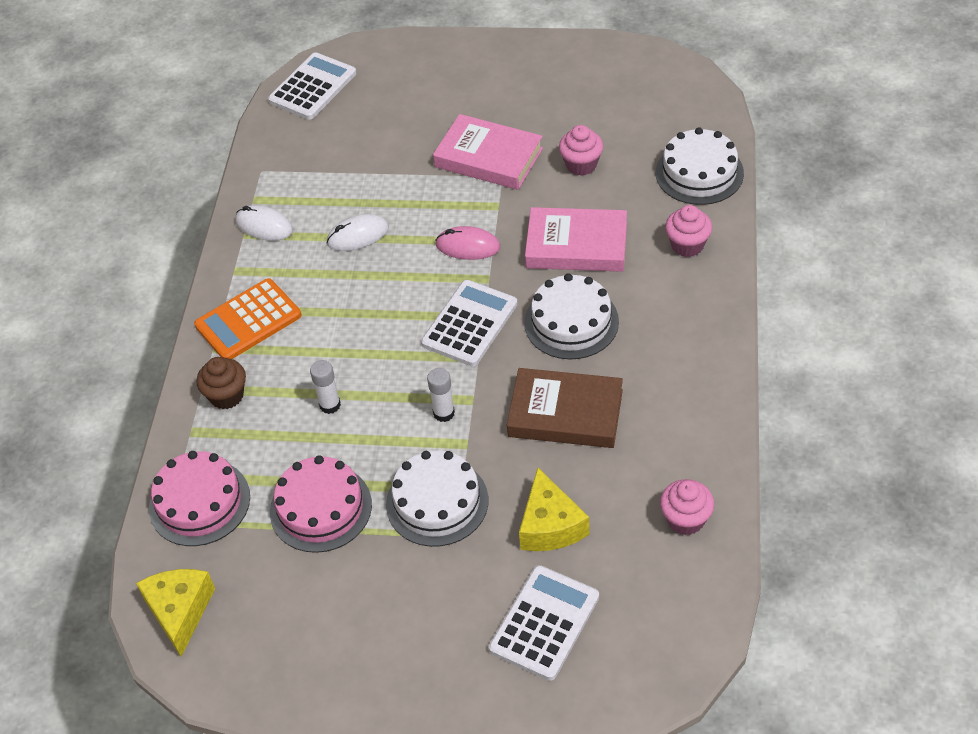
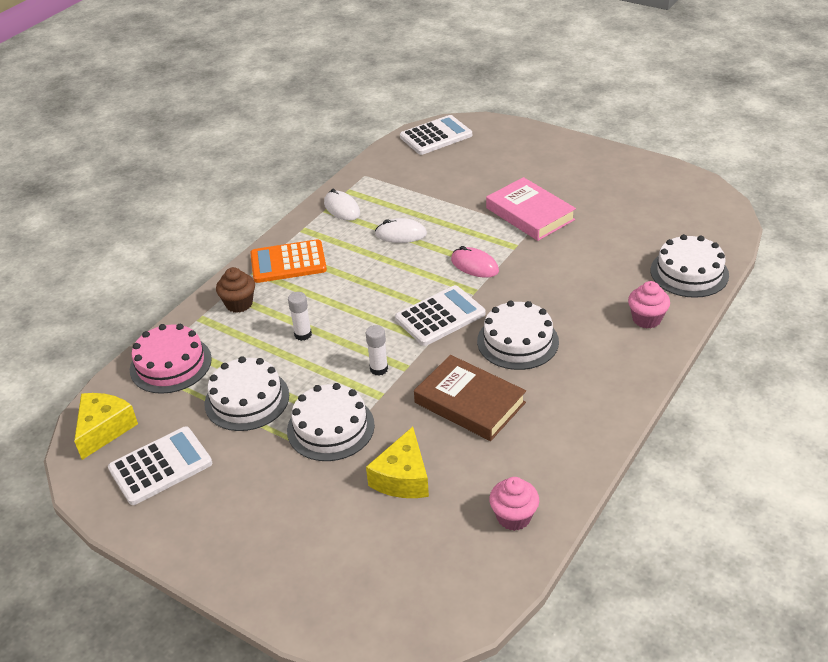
camera: 25 degrees right, 10 degrees down
(321, 508) = (247, 399): pink cake -> white cake
(544, 623) = (349, 547): white calculator -> white calculator (160, 466)
(576, 245) = (557, 291): pink book -> none
(581, 165) = (597, 239): pink cupcake -> none

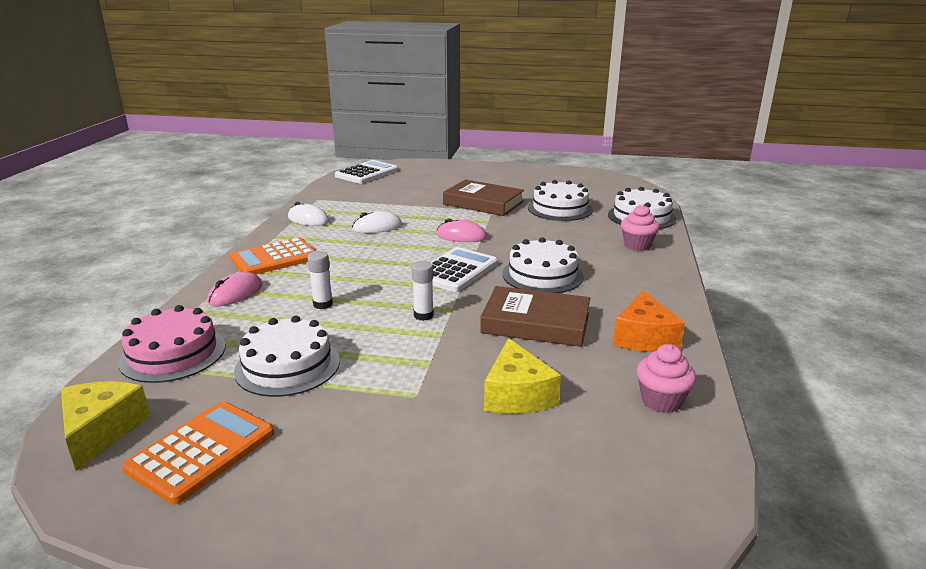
camera: 25 degrees left, 15 degrees down
(160, 466) = (202, 451): white calculator -> orange calculator
(239, 304) = (235, 294): brown cupcake -> pink mouse
(330, 427) = (404, 370): white cake -> white cake (560, 209)
(530, 214) = (483, 203): pink book -> brown book
(554, 445) = (644, 337): none -> orange cheese

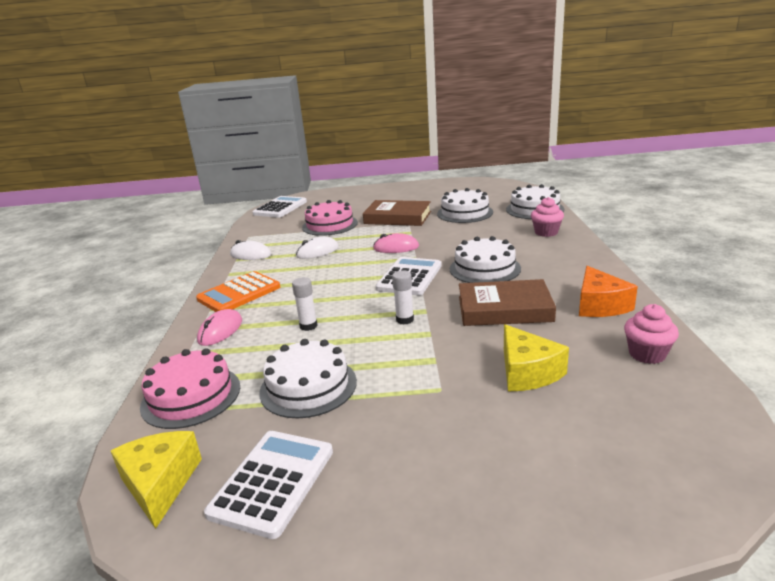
camera: 10 degrees left, 0 degrees up
(202, 451) = (273, 482): orange calculator -> white calculator
(407, 200) = (330, 225): none -> pink cake

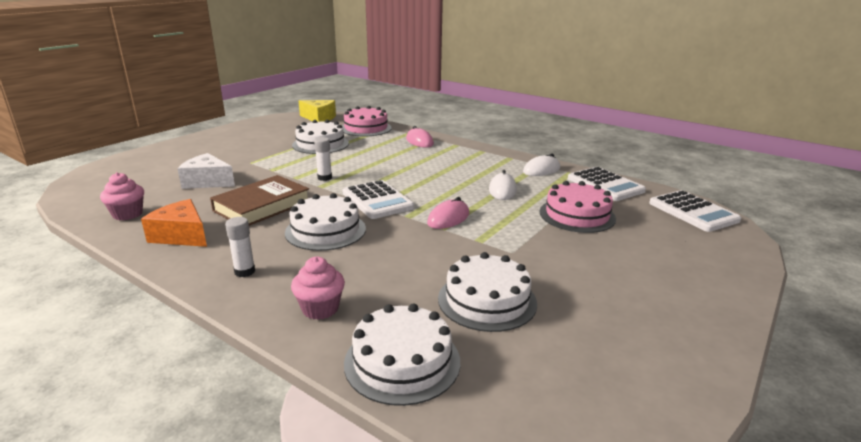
camera: 125 degrees right, 0 degrees up
(239, 293) = (465, 153): orange calculator -> none
(273, 482) = (280, 128): white calculator -> white calculator (605, 185)
(308, 326) = (377, 157): white glue stick -> white glue stick (244, 271)
(397, 218) = (542, 253): brown book -> none
(527, 372) = (207, 182): yellow cheese -> white cheese

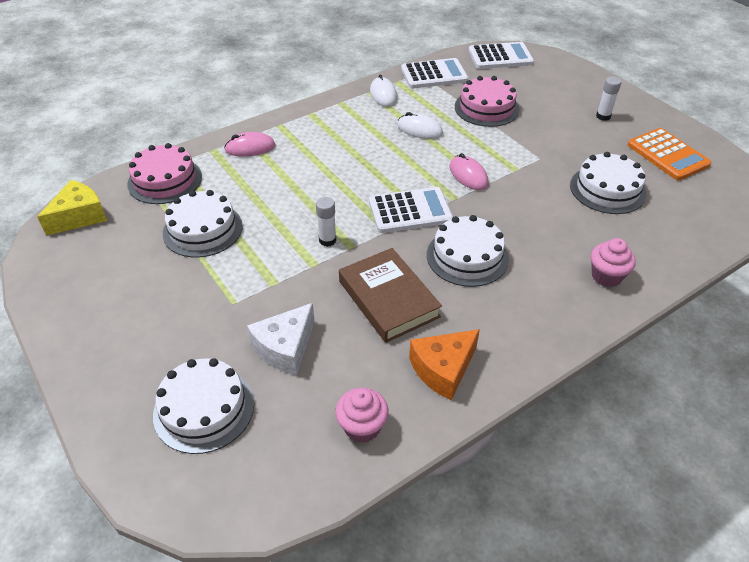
camera: 70 degrees left, 20 degrees up
(244, 271) = (536, 319): white glue stick -> white glue stick (603, 116)
(402, 361) = (675, 245): white cake -> white cake (204, 409)
(614, 348) = (667, 155): none -> orange calculator

